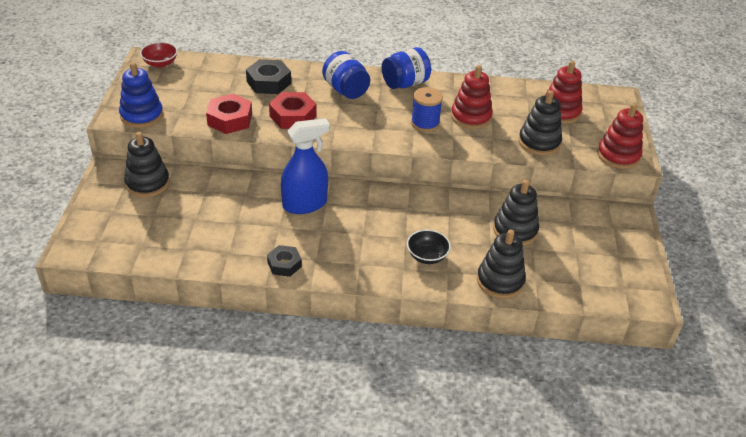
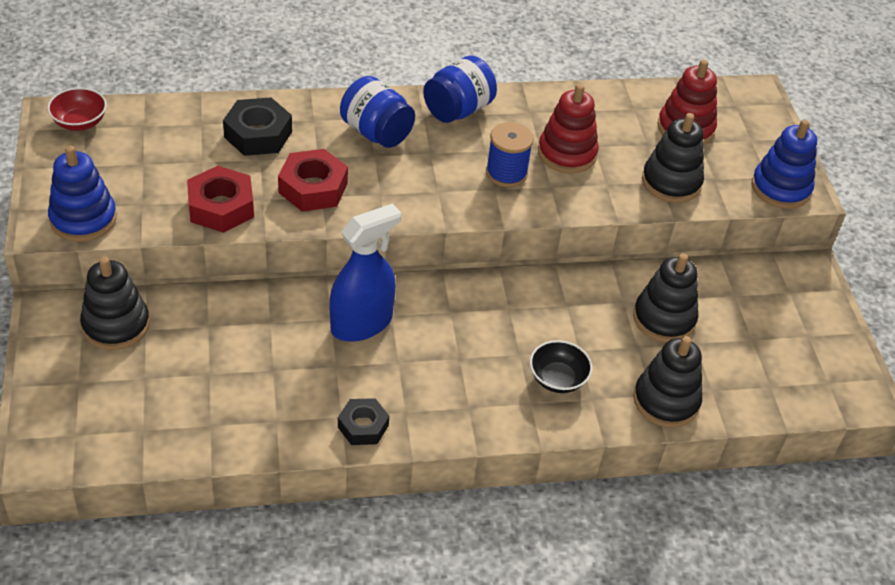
camera: 15 degrees left, 5 degrees up
(618, 155) = (780, 188): red stacking toy -> blue stacking toy

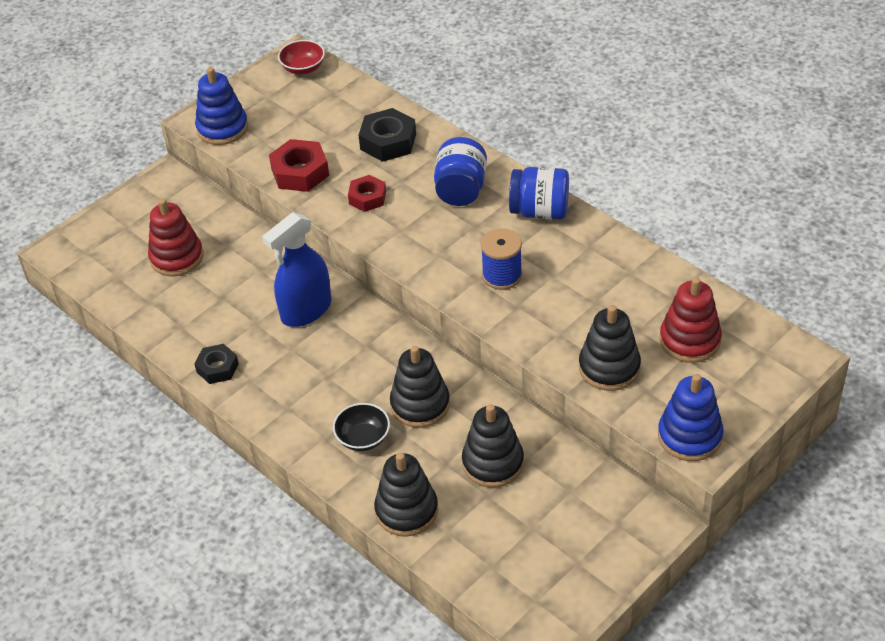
camera: 60 degrees right, 0 degrees up
(116, 325) = (185, 209): black stacking toy -> black stacking toy (420, 405)
(313, 188) = (367, 198): red nut -> red nut, size x0.65
(361, 323) = (306, 310): blue spray bottle -> blue spray bottle turned 120 degrees clockwise
(567, 154) = (566, 293): red stacking toy -> red stacking toy (177, 257)

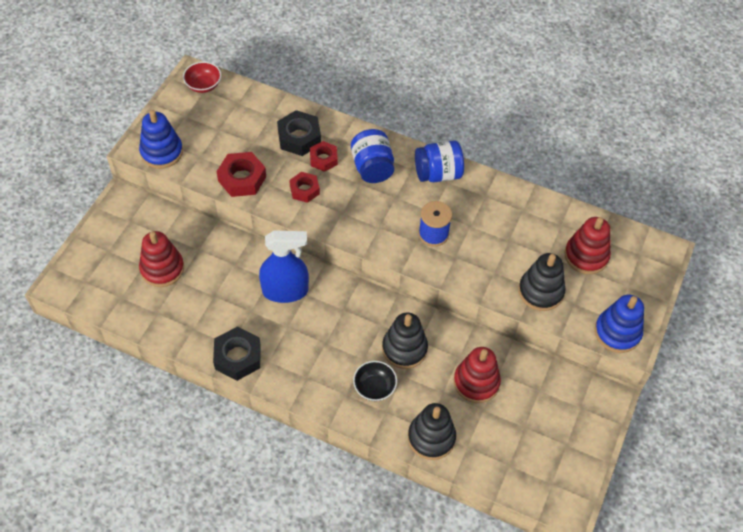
camera: 25 degrees left, 10 degrees up
(217, 368) = (238, 357): black nut -> black nut, size x1.53
(306, 310) = (285, 291): blue spray bottle -> blue spray bottle turned 120 degrees counterclockwise
(406, 169) = (323, 159): none -> red nut
(493, 463) = (476, 382): black stacking toy -> red stacking toy

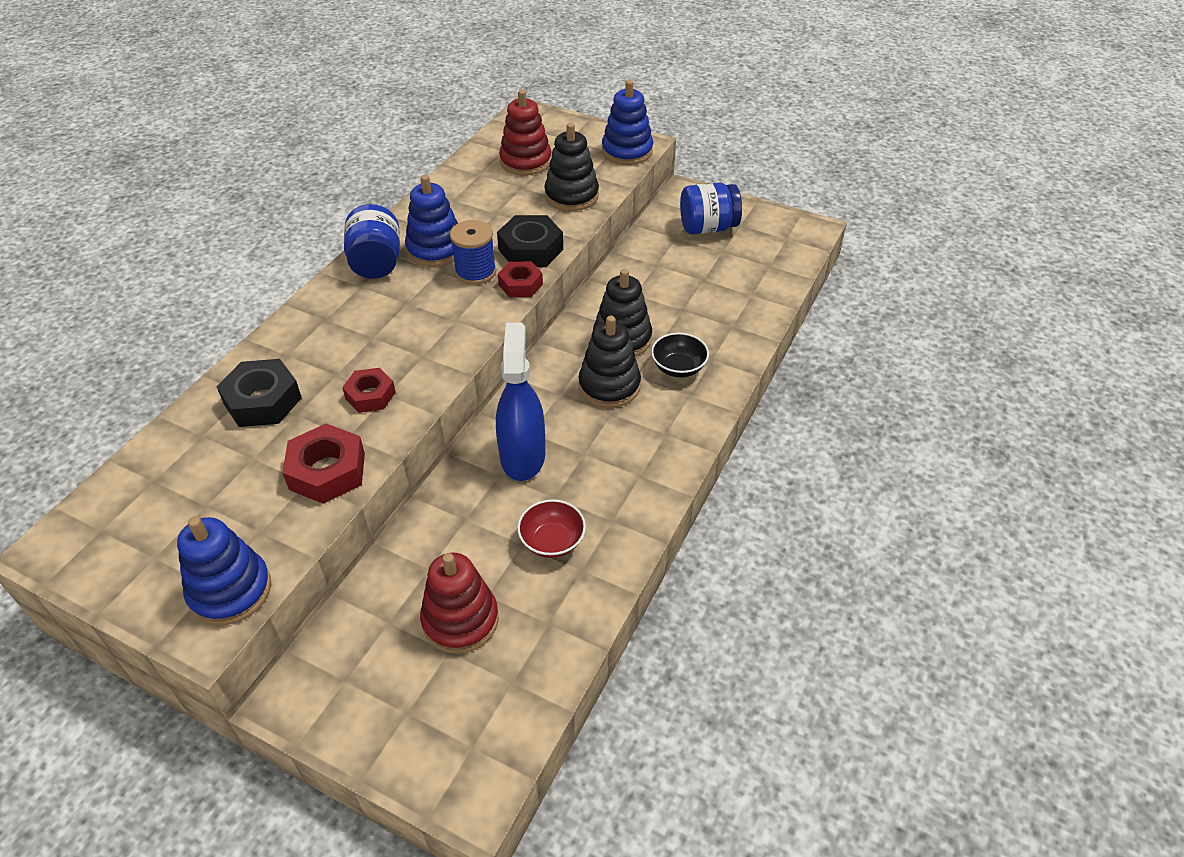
camera: 85 degrees left, 10 degrees down
(203, 85) = (87, 532): red bowl -> red bowl (552, 541)
(238, 357) = (634, 511): black nut -> black nut (530, 249)
(323, 159) = (316, 373): red nut -> red nut (520, 284)
(372, 168) = (348, 323): blue jar -> blue jar (707, 228)
(431, 437) = (743, 322): black stacking toy -> black stacking toy (609, 386)
(457, 206) = (435, 249): none -> blue stacking toy
(476, 382) = (668, 282): red stacking toy -> none

